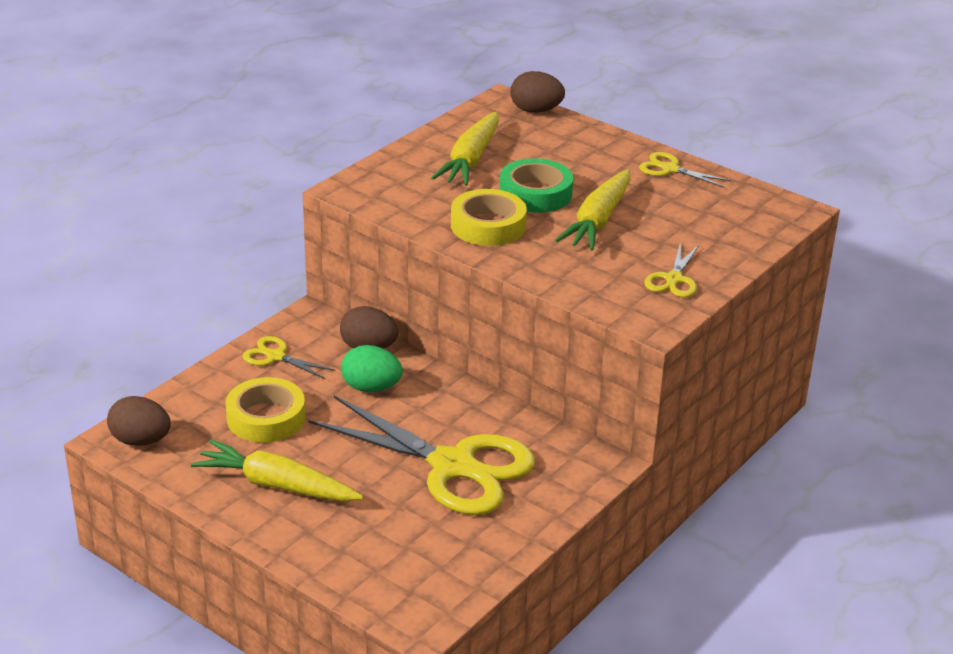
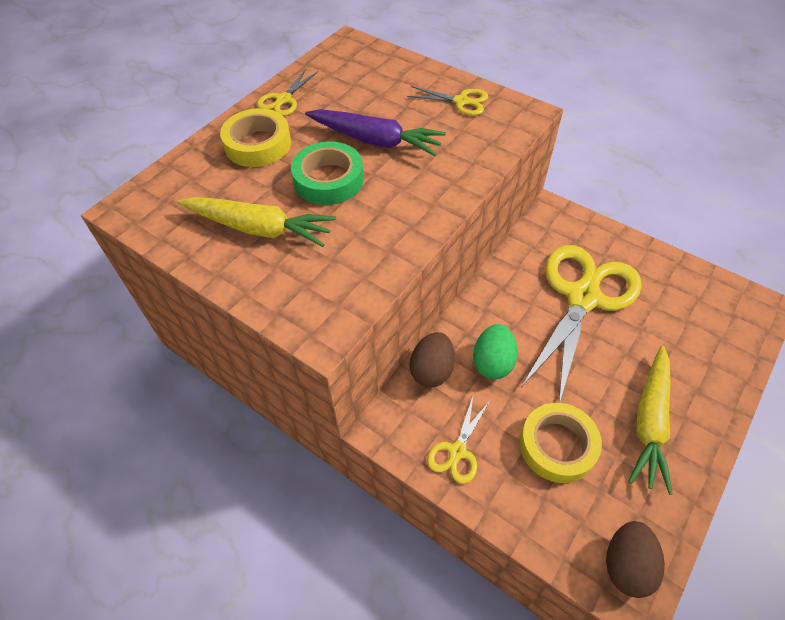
camera: 90 degrees left, 20 degrees up
(488, 225) = (391, 210): yellow tape -> yellow tape (258, 144)
(536, 111) = (156, 183): brown egg -> none
(598, 221) = (375, 140): yellow carrot -> purple carrot

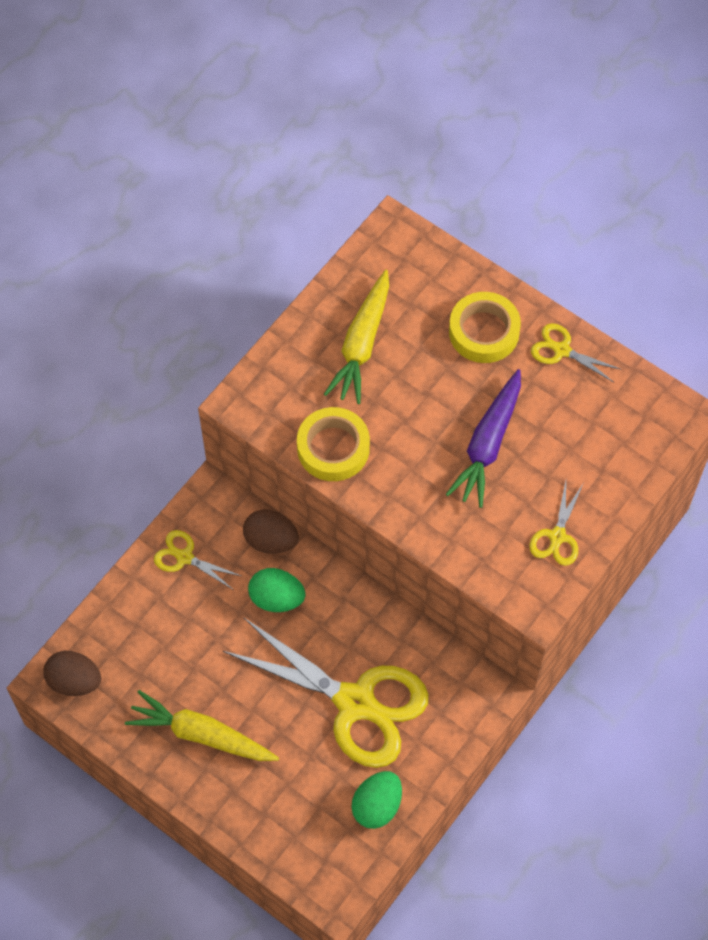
camera: 90 degrees right, 10 degrees up
(328, 180) = (427, 401): green tape -> none
(557, 446) = (183, 645): yellow tape -> yellow tape (333, 448)
(670, 280) = (377, 806): none -> green egg

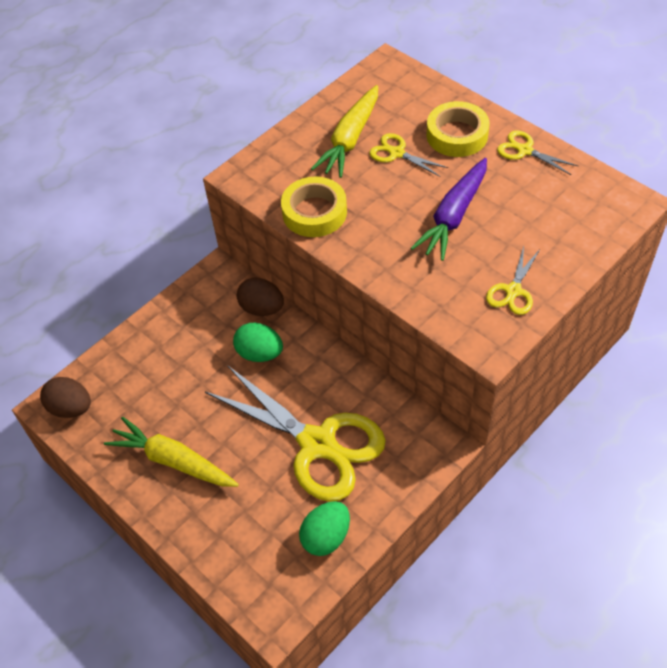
camera: 10 degrees right, 10 degrees down
(184, 557) = (186, 317): yellow scissors -> yellow scissors (396, 153)

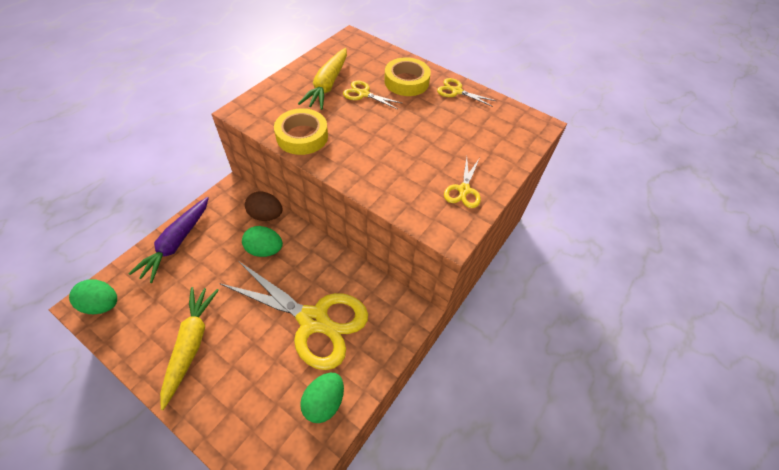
camera: 15 degrees left, 0 degrees up
(71, 408) = (102, 304): brown egg -> green egg
(173, 461) = (191, 344): yellow carrot -> yellow carrot turned 75 degrees clockwise
(453, 216) = (411, 136): purple carrot -> purple carrot (177, 243)

